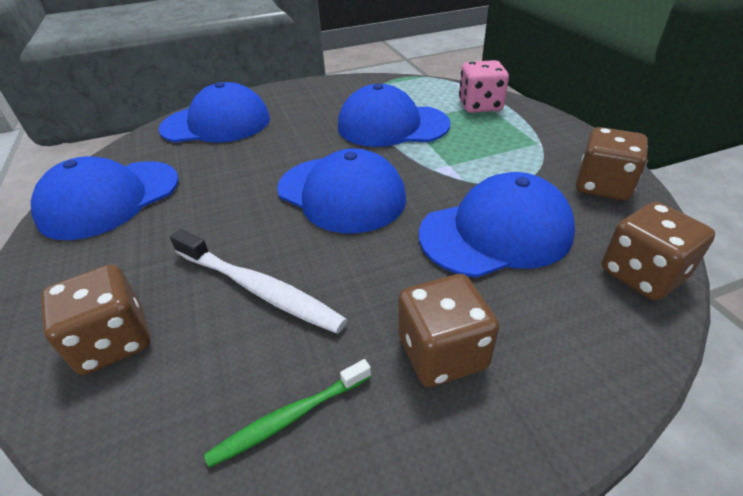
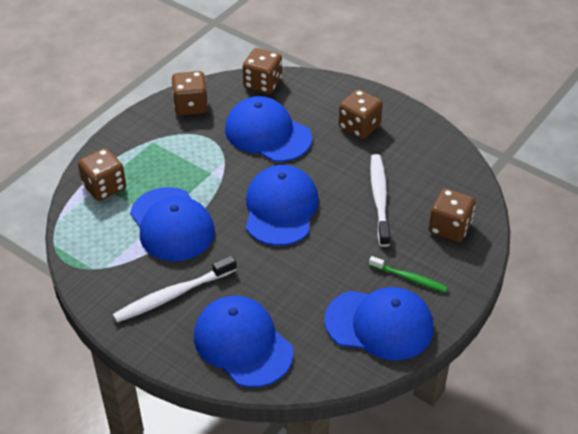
camera: 125 degrees left, 5 degrees up
(289, 417) = (423, 153): green toothbrush -> green toothbrush (409, 278)
(308, 108) = (173, 295): none -> white toothbrush
(480, 106) = (104, 187): pink dice -> brown dice

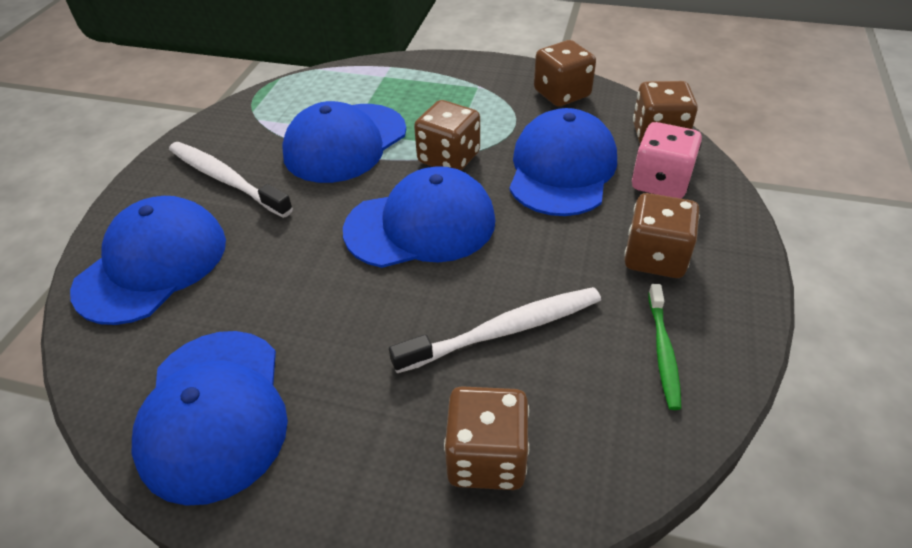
camera: 70 degrees right, 0 degrees up
(104, 187) = (382, 80): brown dice -> brown dice (449, 158)
(304, 100) = (660, 182): none -> pink dice
(409, 278) = (333, 427): green toothbrush -> green toothbrush (663, 351)

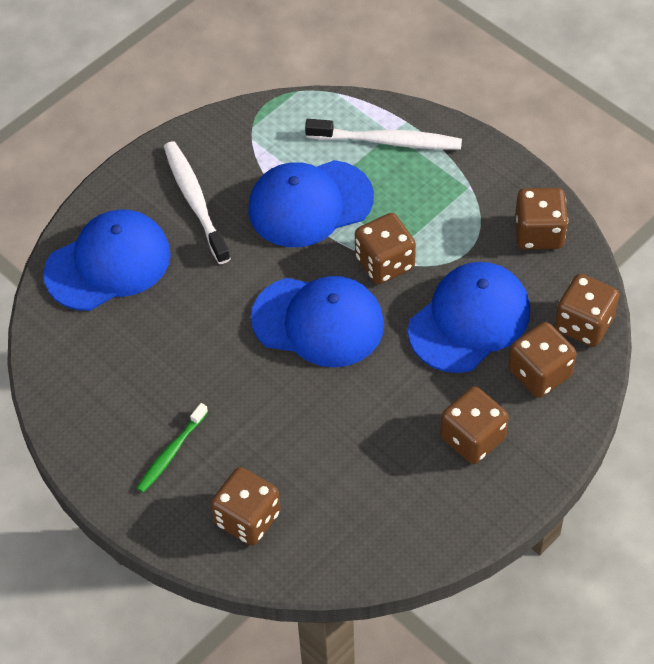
camera: 30 degrees right, 10 degrees up
(214, 413) = (102, 406): blue cap -> none
(504, 331) = (318, 441): white toothbrush -> white toothbrush (387, 141)
(660, 182) = (539, 373): pink dice -> brown dice
(663, 351) = (413, 510): green toothbrush -> green toothbrush (171, 453)

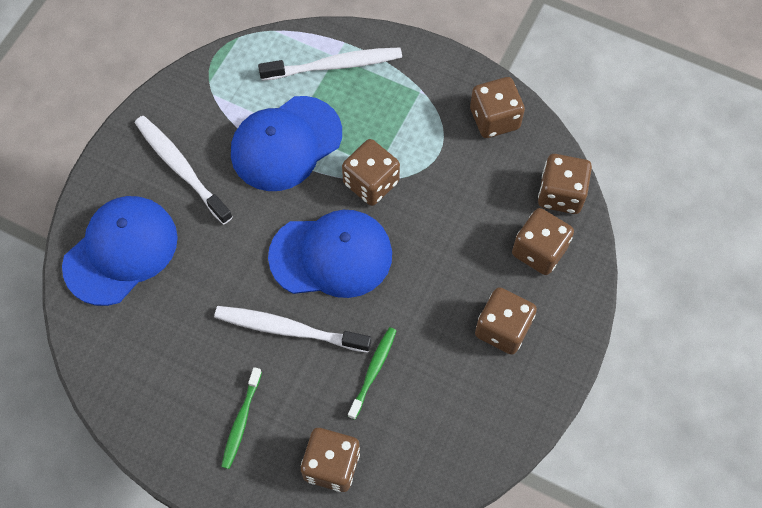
camera: 20 degrees left, 10 degrees up
(250, 379) = (288, 329): none -> white toothbrush
(322, 442) = (373, 371): none -> green toothbrush
(469, 320) = (462, 217): blue cap -> none

